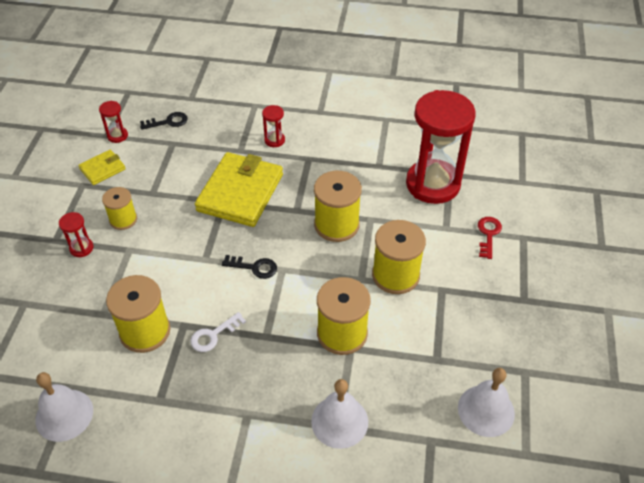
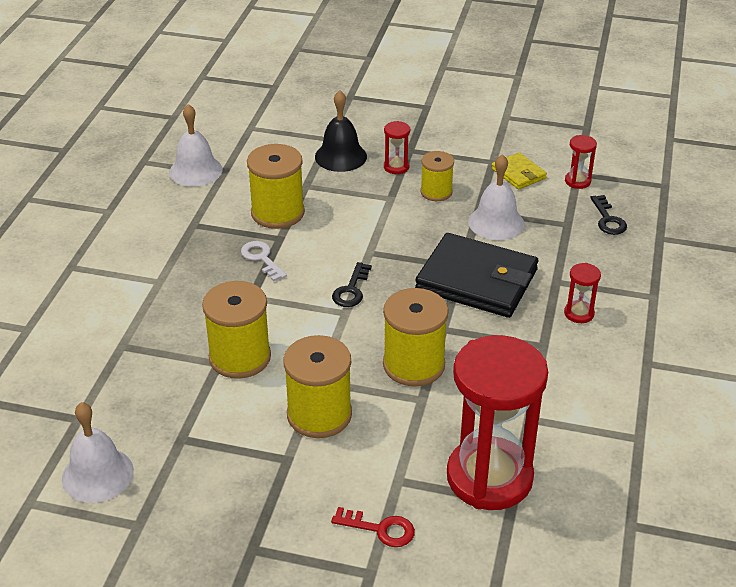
camera: 95 degrees right, 10 degrees down
(57, 291) = (340, 156): none -> black bell
(240, 192) = (476, 280): yellow wallet -> black wallet
(339, 421) = (127, 347): white bell -> white bell (496, 222)

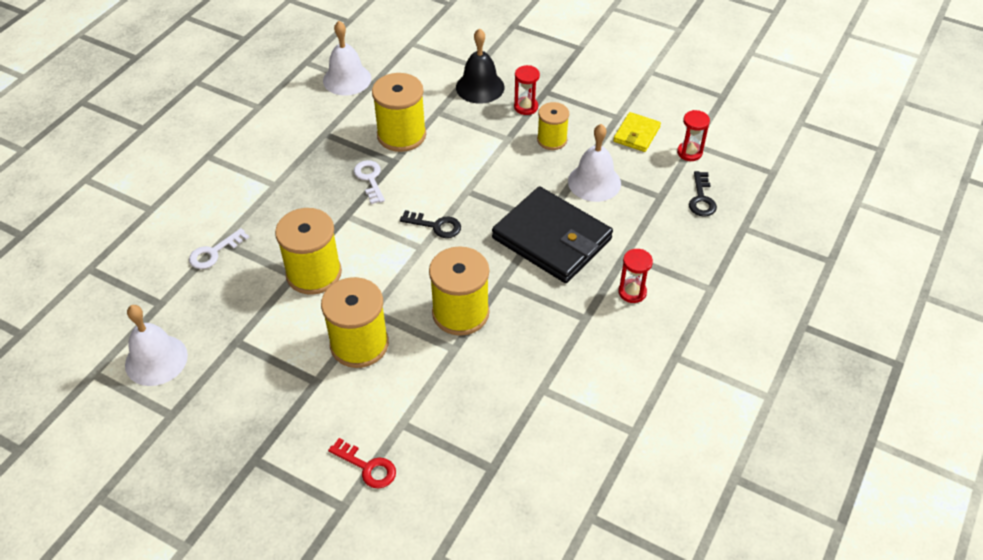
camera: 15 degrees right, 10 degrees up
(119, 357) = (214, 252): none -> white key
(351, 290) = (435, 226): black key -> black key turned 105 degrees counterclockwise
(489, 477) = (482, 439): red hourglass -> none
(518, 173) = (636, 134): yellow wallet -> yellow wallet turned 45 degrees clockwise

